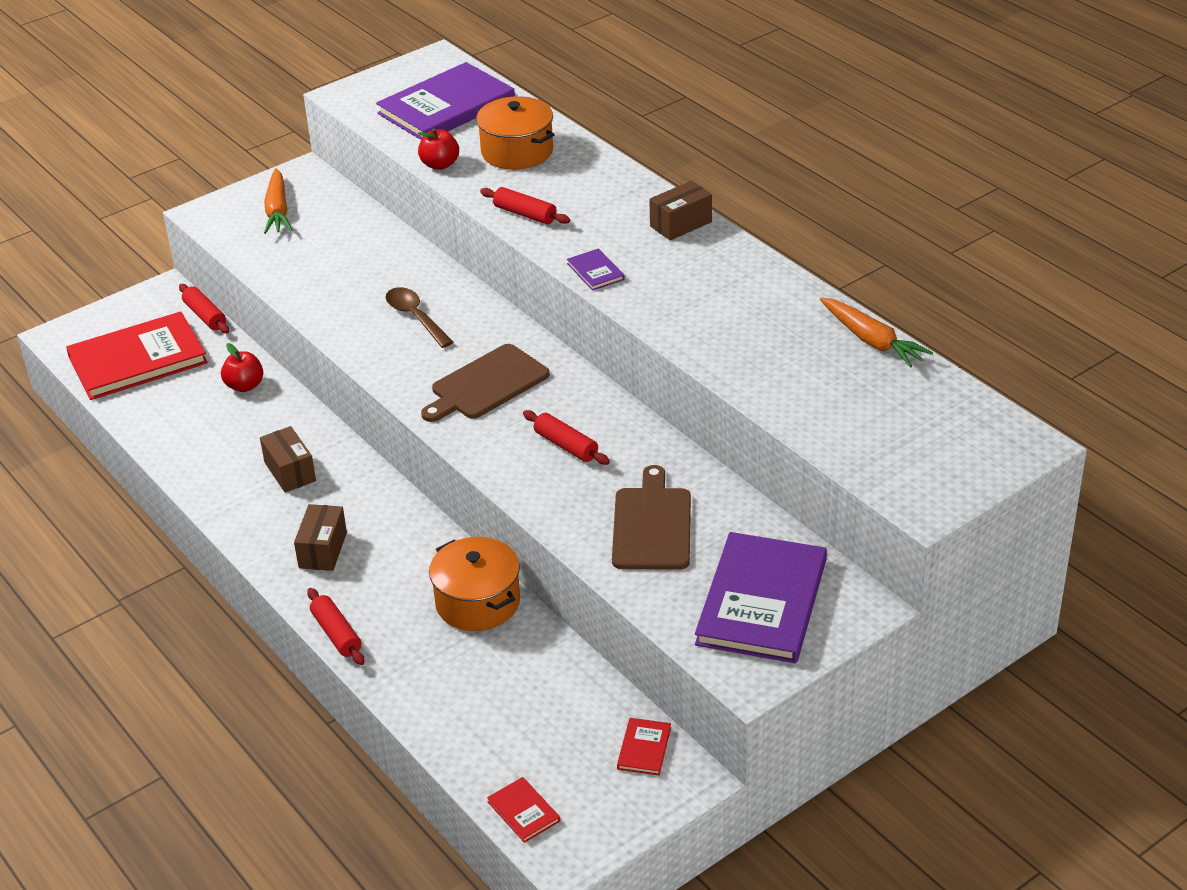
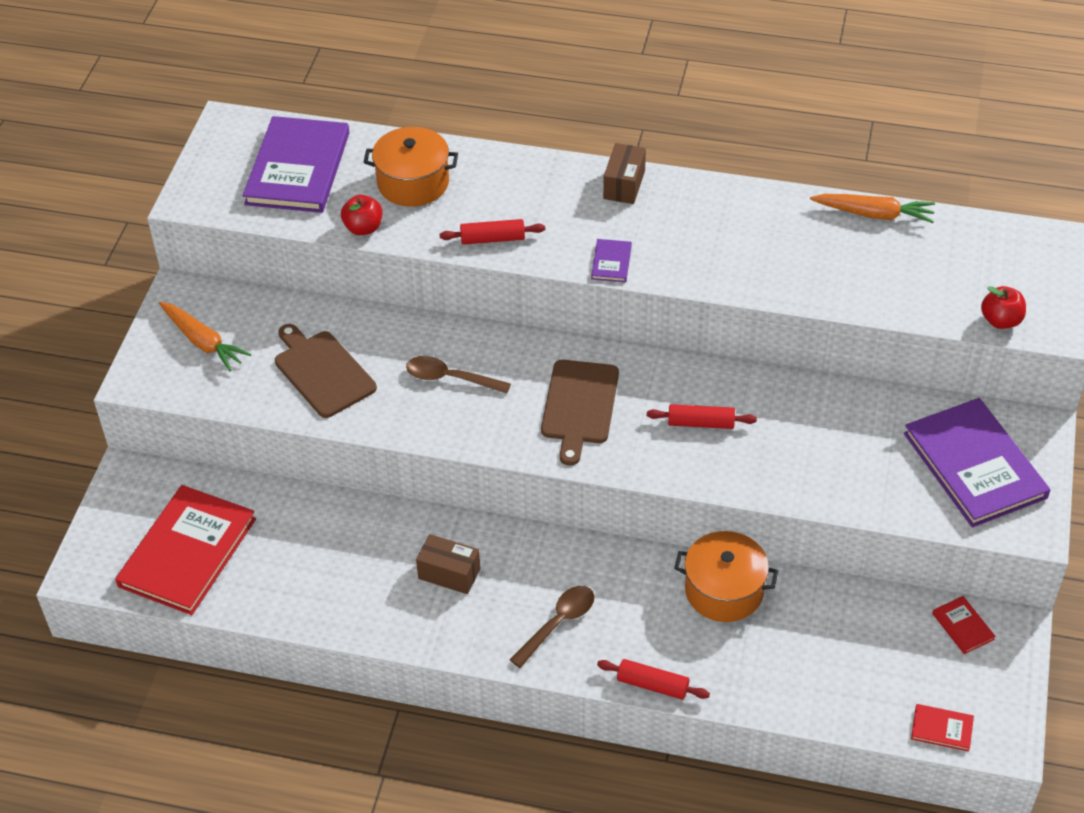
camera: 40 degrees left, 10 degrees up
(205, 316) = (197, 476): red rolling pin -> none
(245, 386) = (315, 520): red apple -> red apple (1000, 320)
(323, 550) = (558, 623): brown box -> brown spoon
(595, 271) = (611, 262): purple book -> purple book turned 75 degrees clockwise
(652, 525) = (836, 451): brown cutting board -> brown cutting board (322, 372)

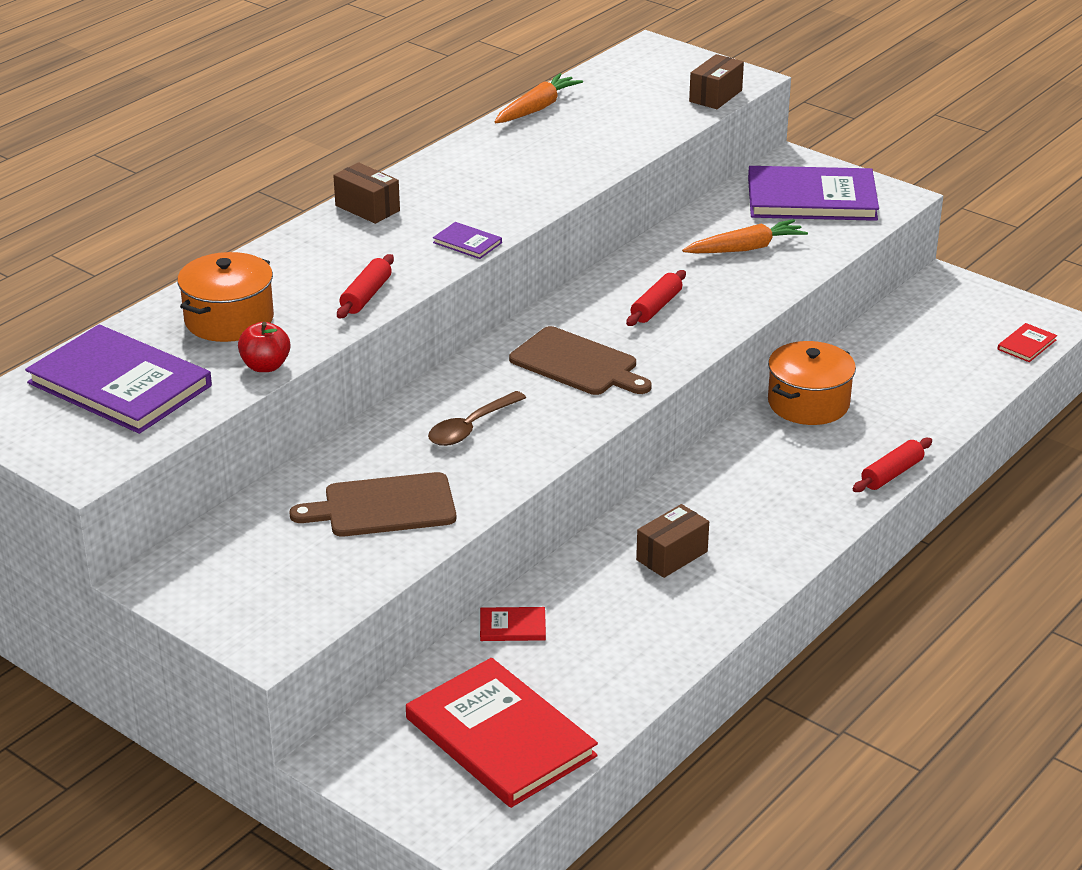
camera: 65 degrees left, 15 degrees down
(203, 342) = (253, 580): orange carrot -> orange carrot (745, 248)
(558, 623) = (783, 506): brown spoon -> none
(963, 626) = (927, 301): red book -> red book (512, 626)
(1000, 320) = (715, 96): red apple -> brown box

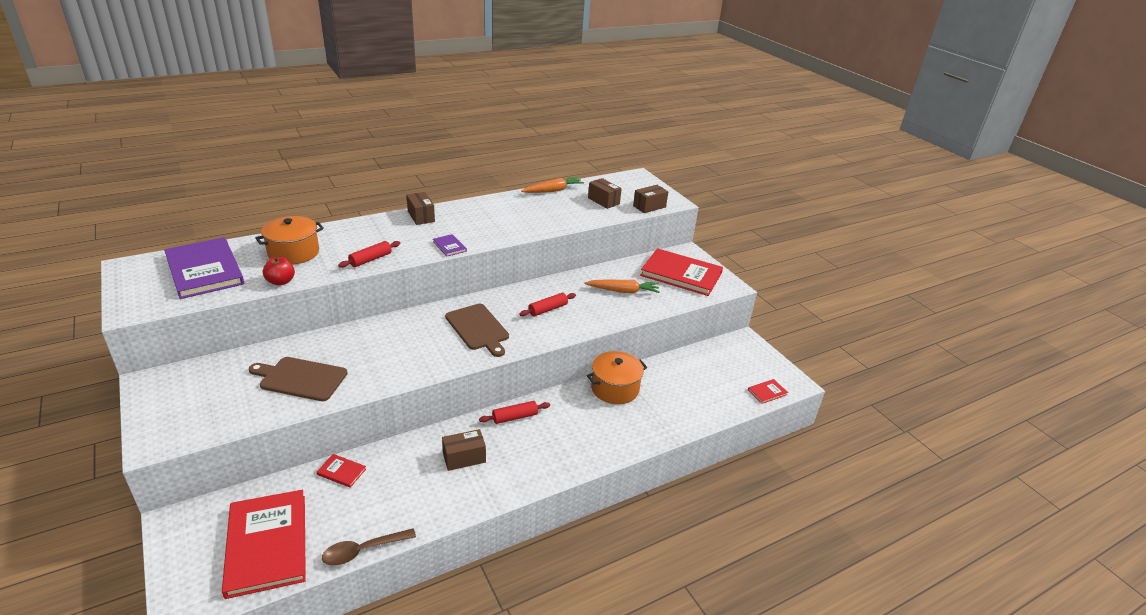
camera: 20 degrees right, 0 degrees up
(471, 427) = (390, 347): brown spoon -> brown spoon (363, 551)
(635, 105) = (603, 201): none -> brown box
(811, 198) = (681, 274): purple book -> red book
(892, 474) = (629, 449): red rolling pin -> red rolling pin (515, 417)

